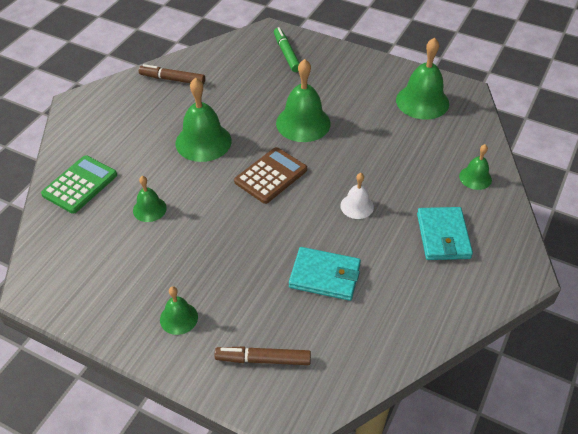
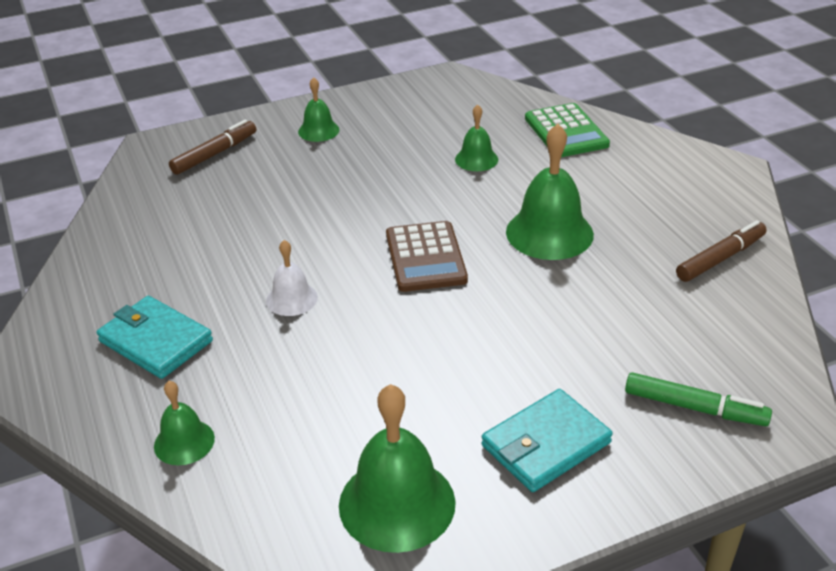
camera: 130 degrees right, 10 degrees down
(303, 123) = (493, 334): green bell -> none
(325, 276) = (239, 226): turquoise wallet -> turquoise wallet (545, 444)

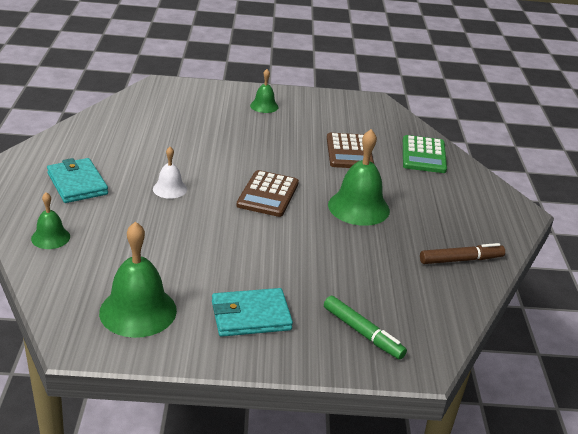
camera: 20 degrees right, 5 degrees down
(214, 154) = (191, 100): brown marker -> none
(476, 159) = (349, 152): green bell -> brown calculator

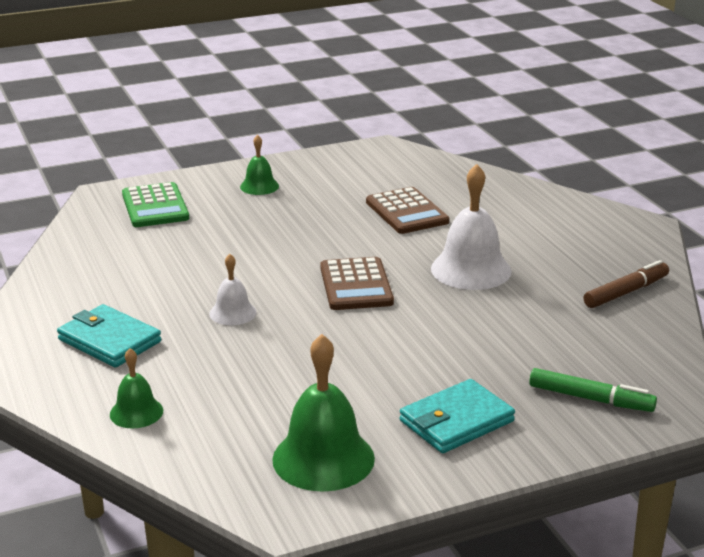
camera: 20 degrees left, 5 degrees down
(358, 207) = (471, 269): green bell -> white bell
(423, 155) = (492, 193): green calculator -> green calculator (155, 206)

